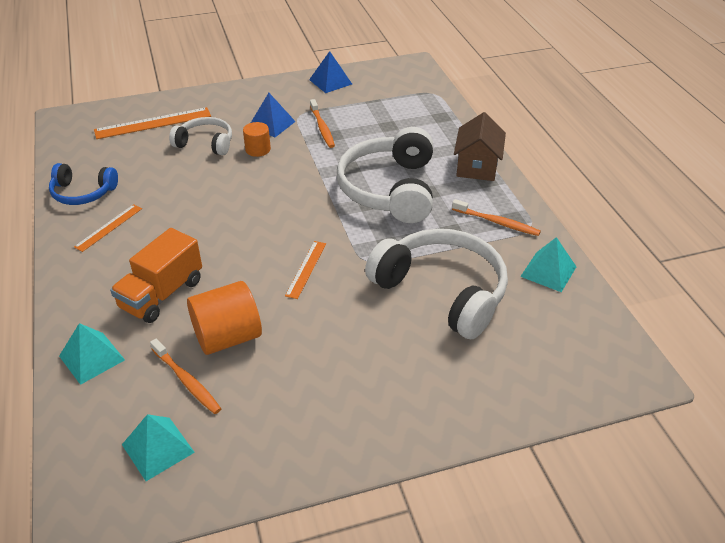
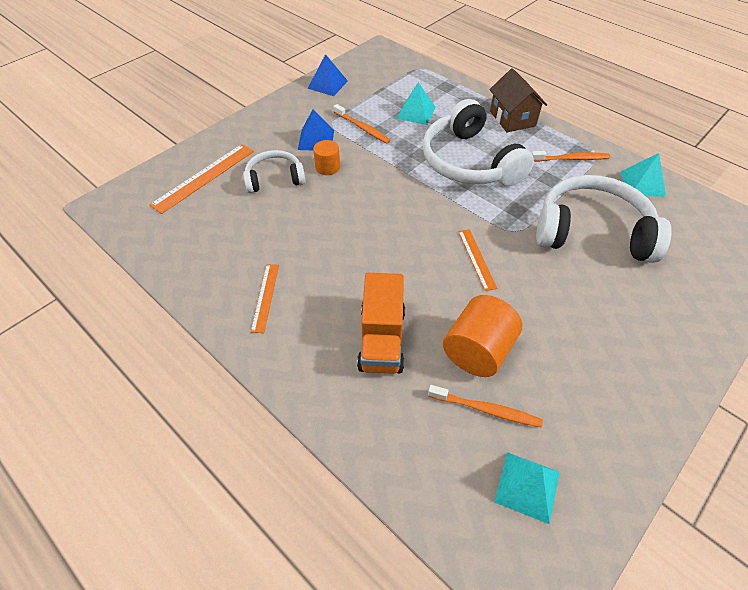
camera: 30 degrees left, 10 degrees up
(83, 193) = (203, 273): blue headphones -> none
(92, 358) = (382, 433): turquoise pyramid -> turquoise pyramid (416, 112)

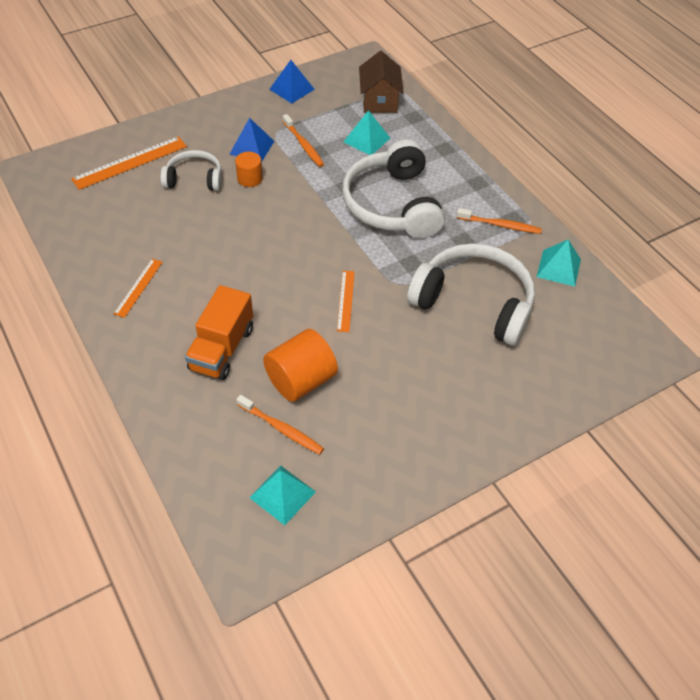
camera: 15 degrees right, 0 degrees up
(512, 118) = (464, 168): brown house -> brown house (379, 101)

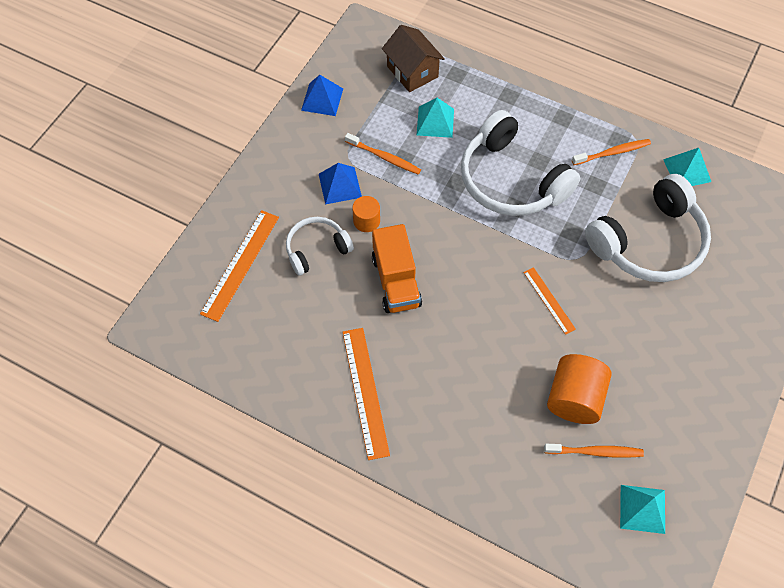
camera: 30 degrees left, 10 degrees up
(138, 287) = (365, 392): orange ruler -> orange ruler, size x1.68
(222, 349) = (488, 408): orange truck -> orange truck (396, 281)
(474, 303) = (649, 242): white headphones -> white headphones turned 150 degrees clockwise

